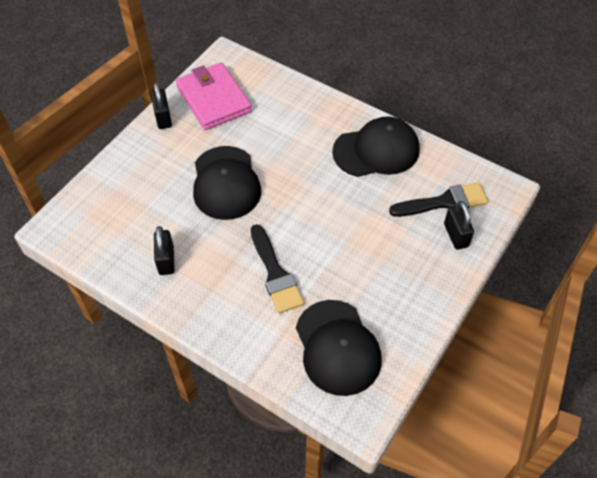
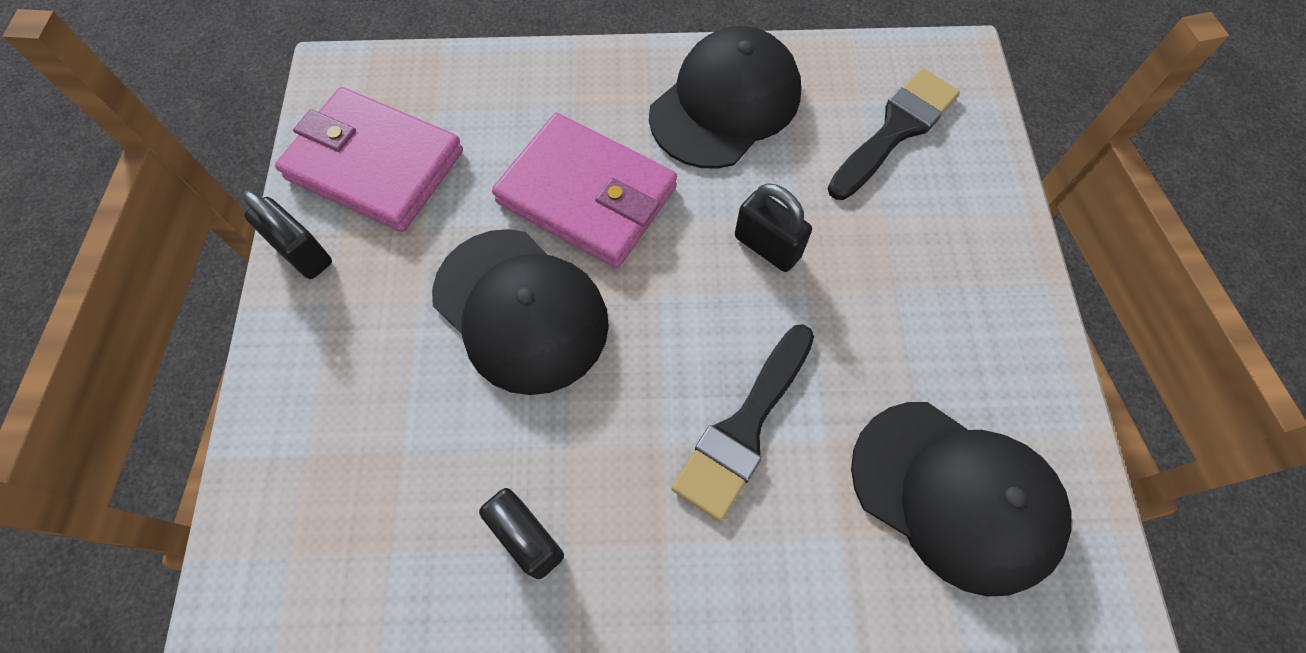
camera: 35 degrees left, 10 degrees up
(275, 273) = (744, 428): black brush -> black brush turned 90 degrees clockwise
(286, 155) = (587, 195): none -> pink wallet
(456, 235) = (958, 175): black padlock -> black padlock (767, 246)

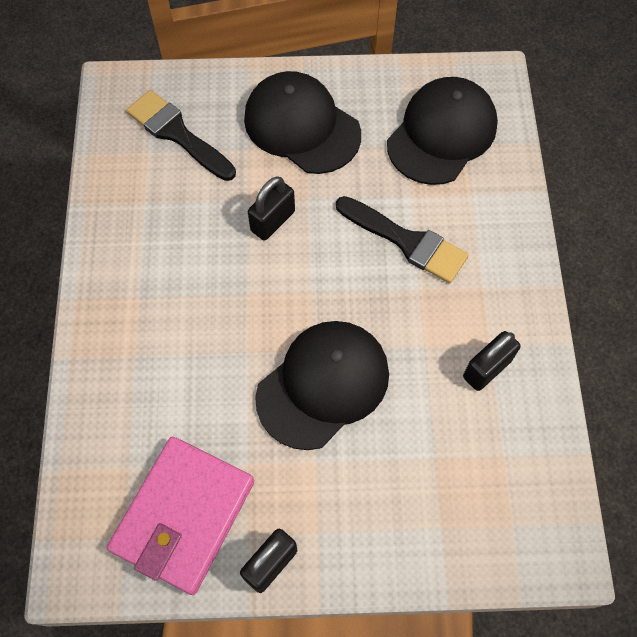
camera: 90 degrees left, 0 degrees up
(587, 195) = (224, 342): pink wallet -> none
(725, 103) = (142, 243): black cap -> black cap (302, 126)

